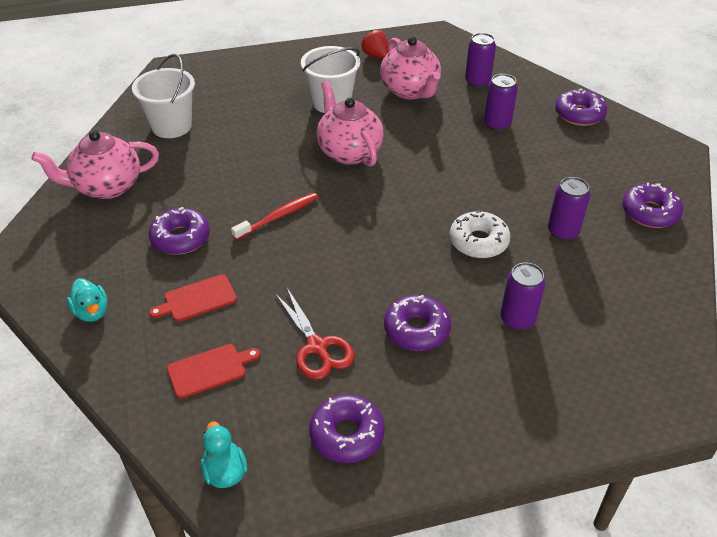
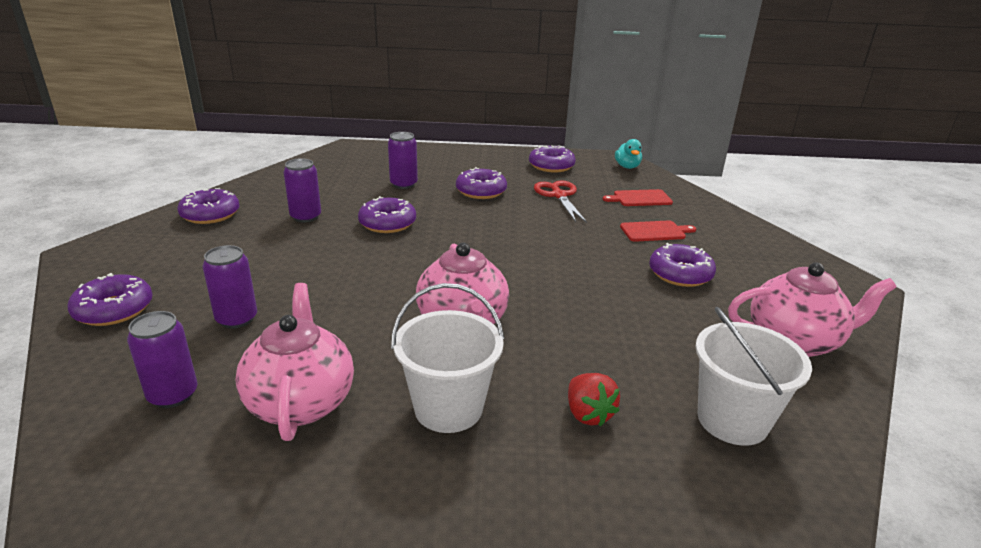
camera: 165 degrees left, 15 degrees down
(92, 312) = (748, 239): turquoise duck -> none
(278, 217) = (573, 273): red toothbrush -> none
(376, 56) = (291, 512): red strawberry -> red strawberry (588, 414)
(478, 242) = (387, 223): white donut -> purple donut

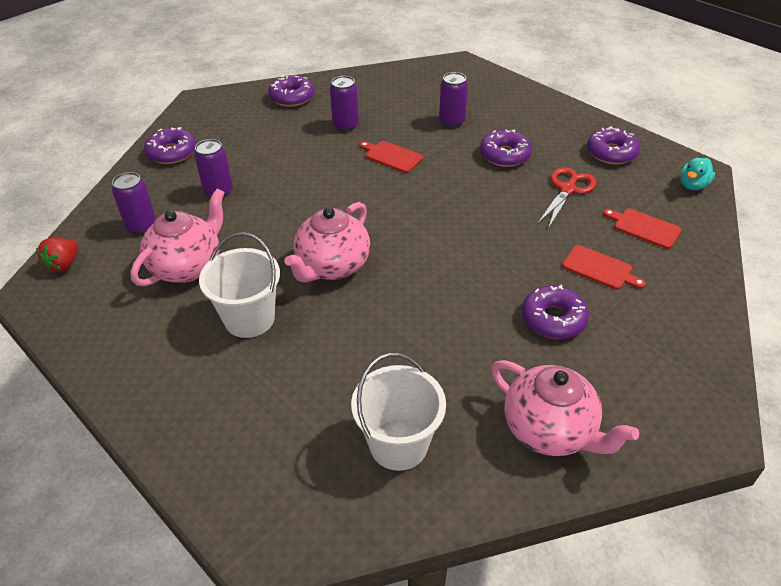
camera: 45 degrees right, 15 degrees up
(387, 223) = (392, 156): purple donut -> red cutting board
(588, 414) = (317, 375): red strawberry -> red strawberry (64, 265)

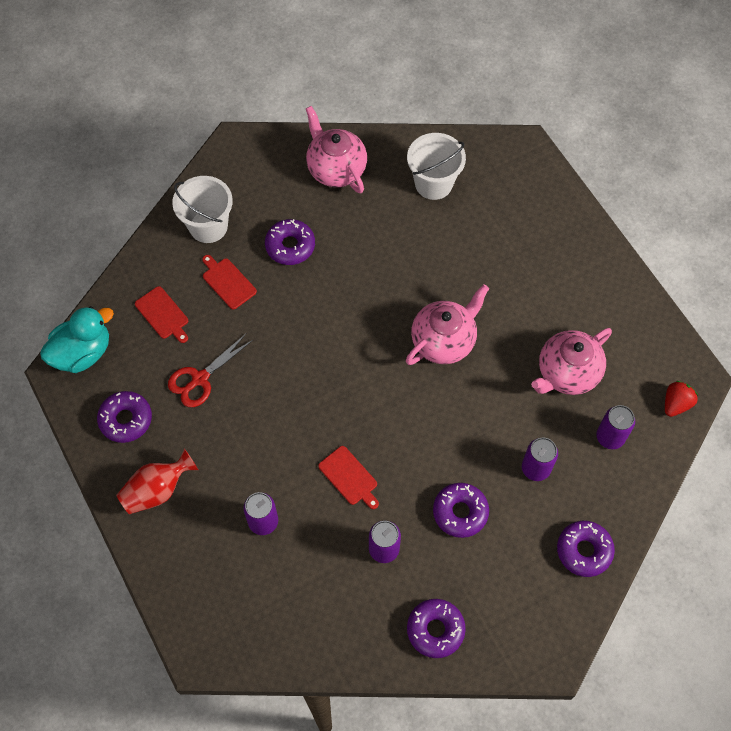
camera: 165 degrees left, 20 degrees up
(249, 318) = (519, 305): white bucket -> white bucket (208, 226)
(504, 155) = (233, 446): purple donut -> purple donut (460, 512)
(549, 122) = (157, 490): none -> red vase
(692, 185) = (83, 353): turquoise duck -> turquoise duck, size x1.75

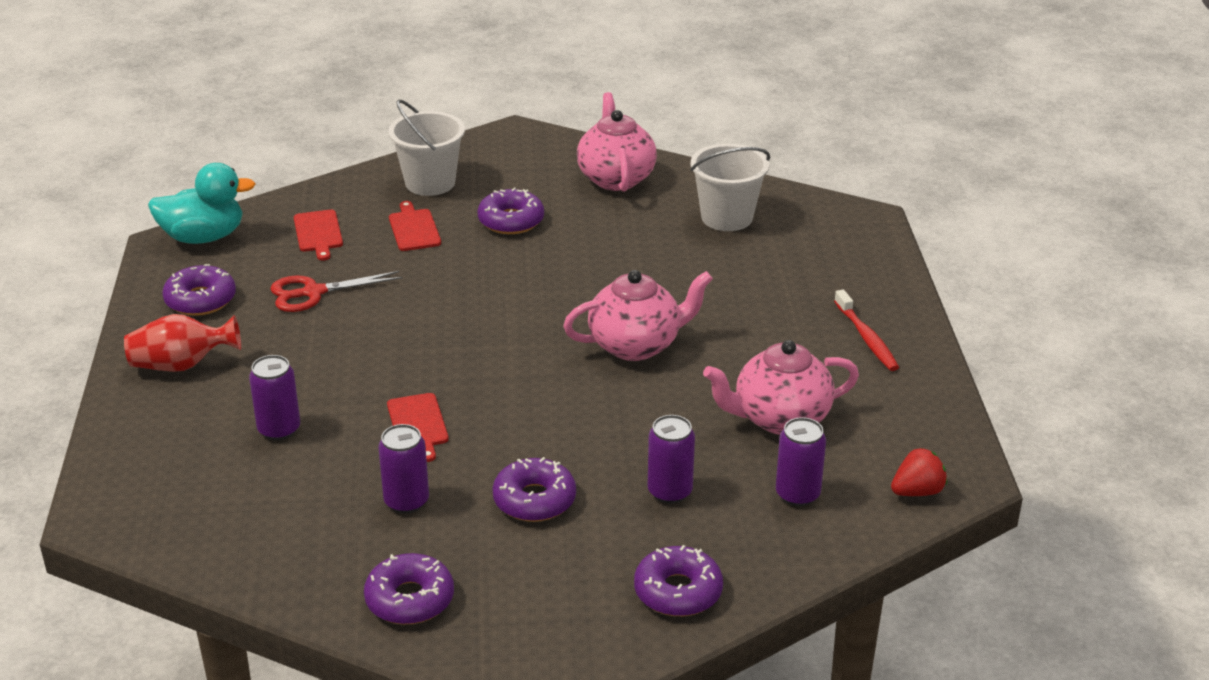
camera: 25 degrees right, 30 degrees down
(582, 273) = (866, 338): none -> red toothbrush

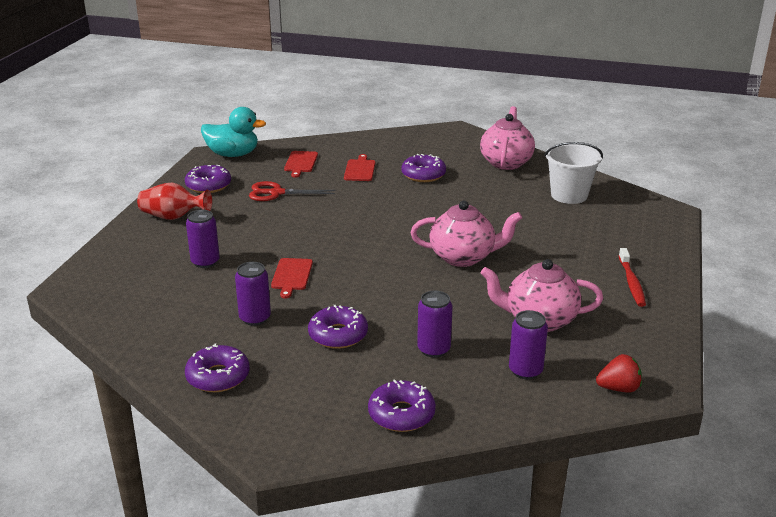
camera: 20 degrees right, 5 degrees down
(430, 183) = (385, 147): white bucket -> none

